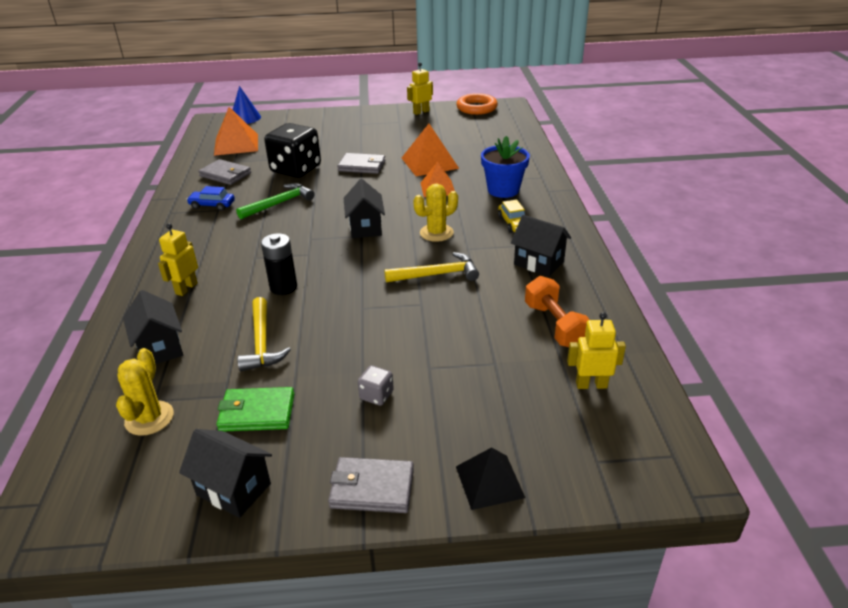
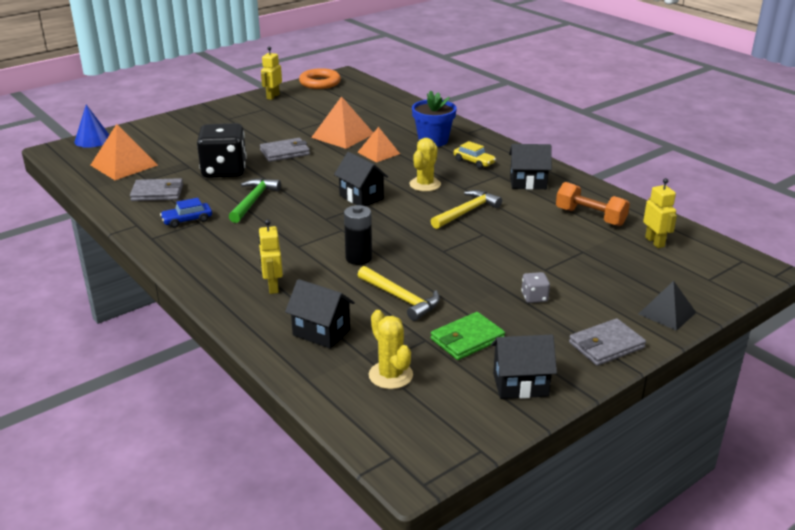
camera: 35 degrees left, 5 degrees down
(591, 385) = (655, 242): yellow robot -> yellow robot turned 105 degrees clockwise

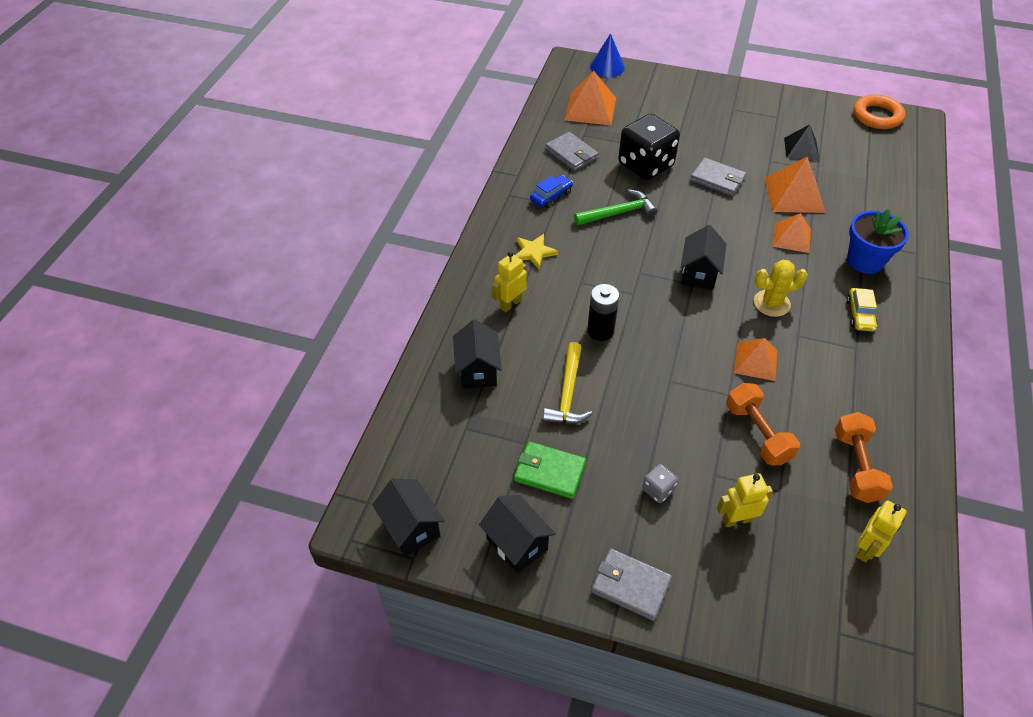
camera: 55 degrees right, 20 degrees up
(187, 220) = (551, 196): blue car -> blue car turned 105 degrees clockwise
(234, 253) = (534, 252): none -> yellow star
(272, 96) = (808, 106): yellow robot -> yellow robot (737, 519)
(390, 375) = (459, 446): yellow cactus -> none
(466, 212) = (755, 361): yellow hammer -> orange pyramid
(527, 238) = (757, 433): none -> orange dumbbell
(528, 183) = (868, 379): black house -> black house (411, 528)
(667, 313) = (733, 617): black pyramid -> black pyramid (801, 149)

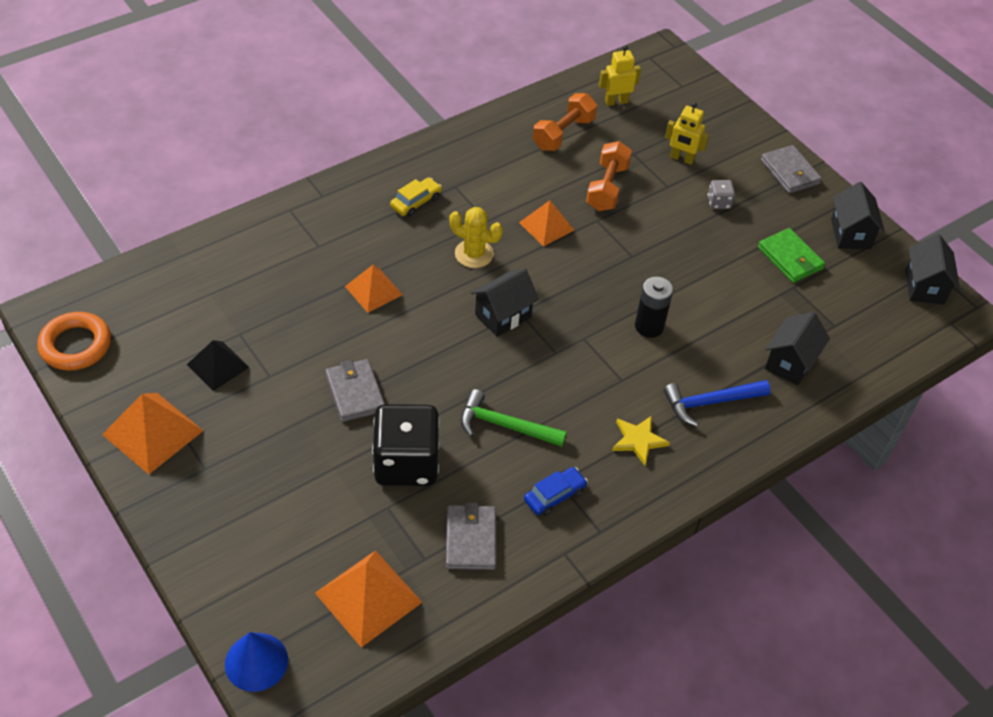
camera: 145 degrees left, 0 degrees up
(510, 304) = (710, 402): yellow robot -> blue hammer
(551, 196) = (554, 496): blue car -> blue car turned 150 degrees clockwise
(568, 393) = (726, 298): yellow hammer -> none
(794, 195) = (306, 325): orange pyramid -> orange pyramid (152, 432)
(865, 261) = (343, 232): blue flower pot -> none

